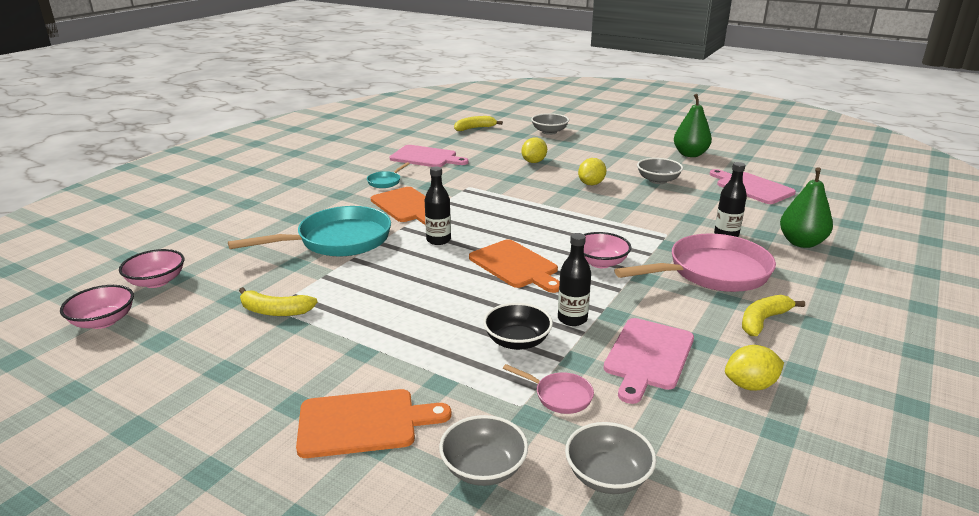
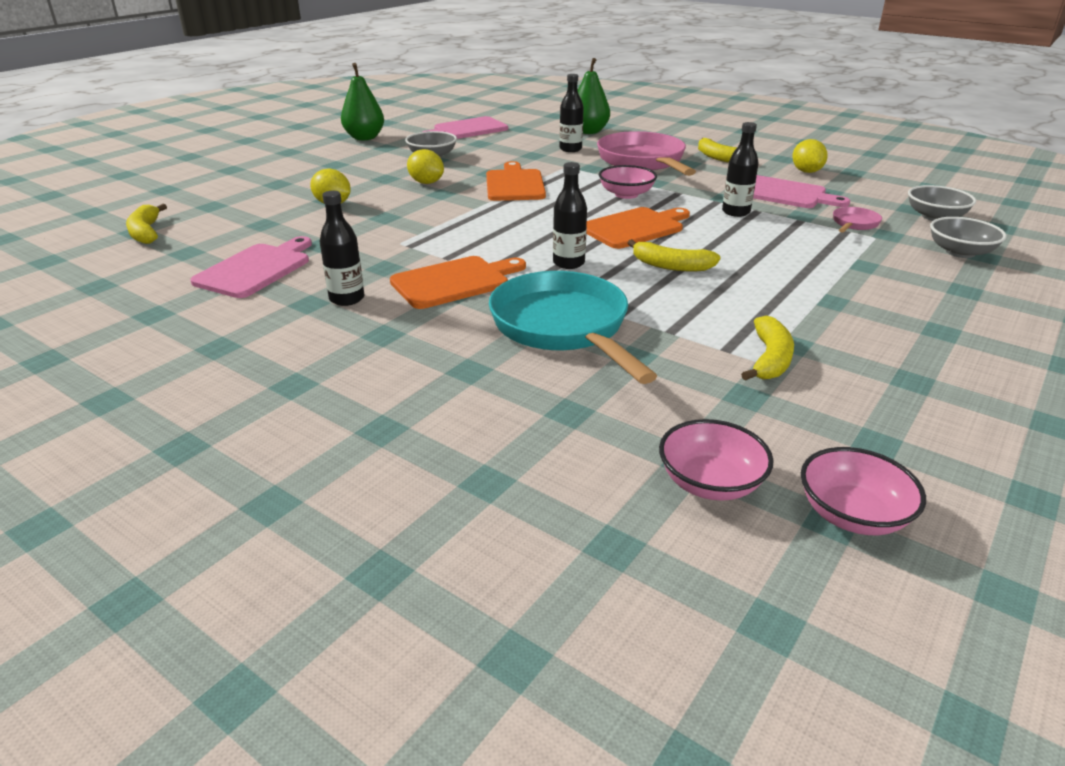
camera: 85 degrees left, 5 degrees up
(363, 423) = (943, 297): orange cutting board -> orange cutting board (514, 184)
(386, 182) = (347, 299): turquoise pan -> black bottle
(435, 279) = (671, 266): none -> yellow banana
(517, 341) = (781, 234): black bowl -> none
(549, 132) = (219, 189): grey bowl -> none

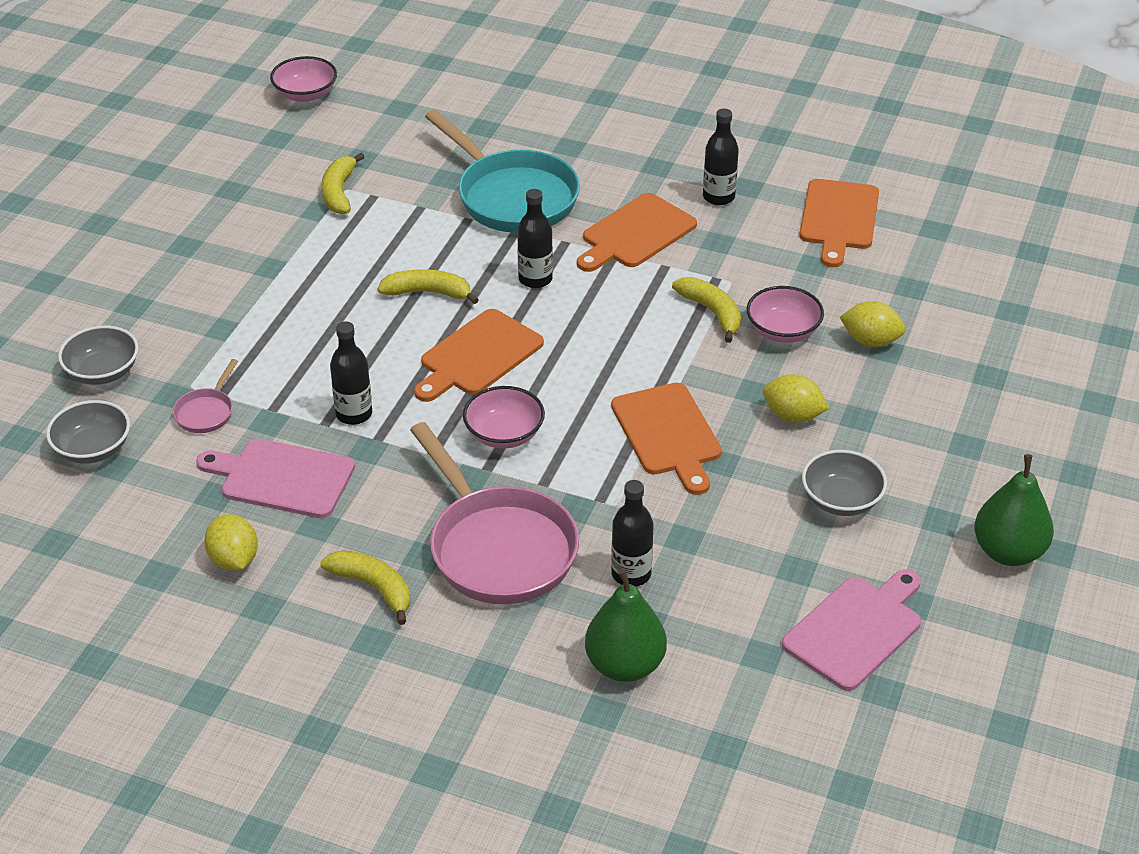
camera: 165 degrees right, 10 degrees up
(146, 232) = (1018, 251): yellow banana -> yellow banana (712, 312)
(256, 269) = (839, 218): pink cutting board -> orange cutting board
(710, 482) = (386, 98): pink bowl -> pink bowl (783, 331)

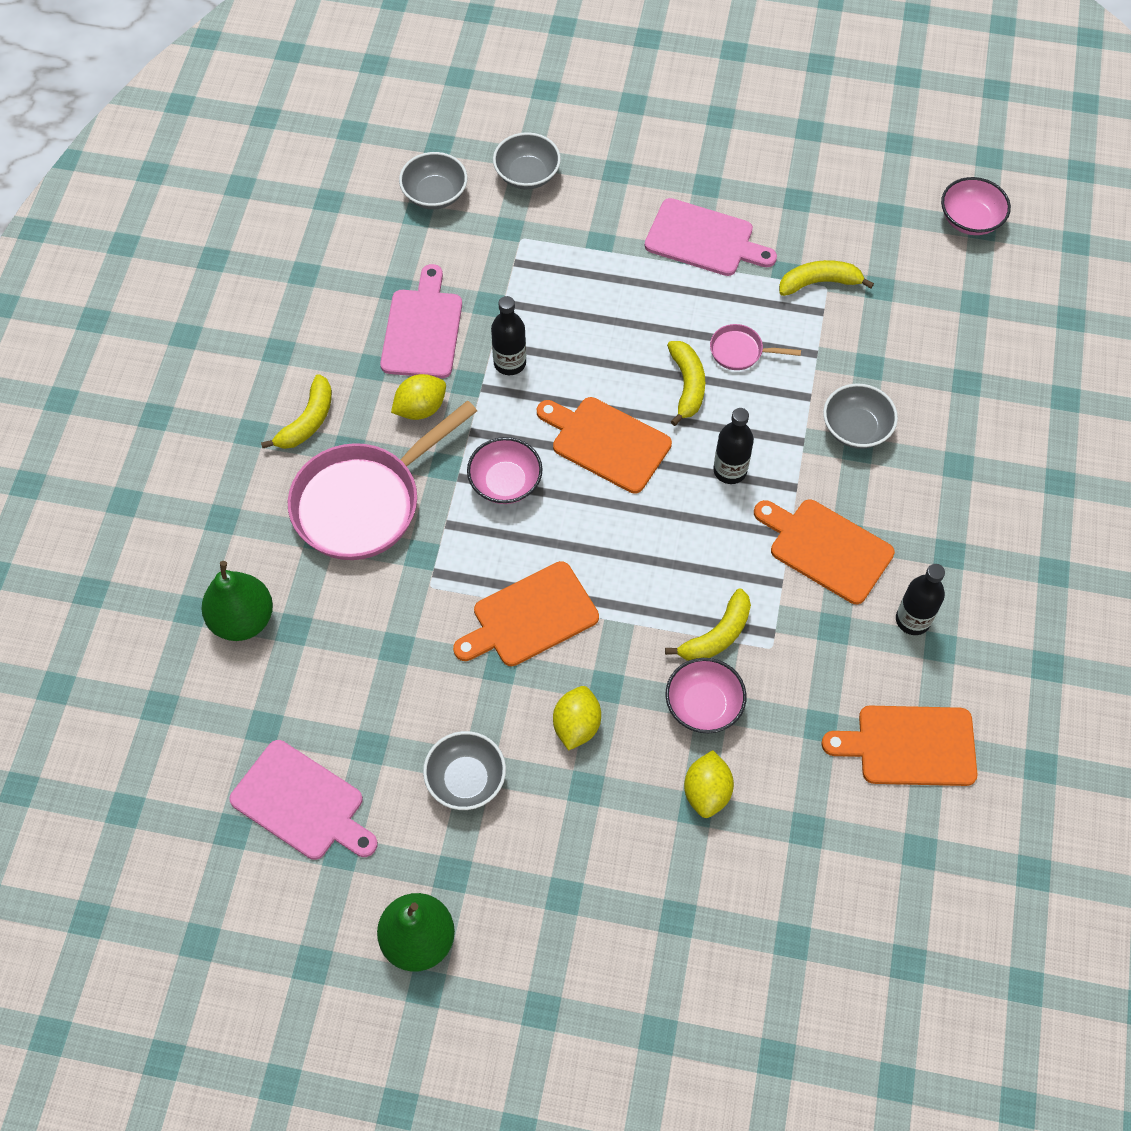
camera: 80 degrees right, 20 degrees up
(206, 412) = (492, 257): pink pan -> pink pan (740, 351)
(234, 560) = (326, 319): yellow lemon -> yellow lemon (420, 408)
(253, 257) = (704, 239): none -> pink cutting board
(512, 196) = (856, 428): turquoise pan -> grey bowl
(631, 574) = (347, 610): black bottle -> none

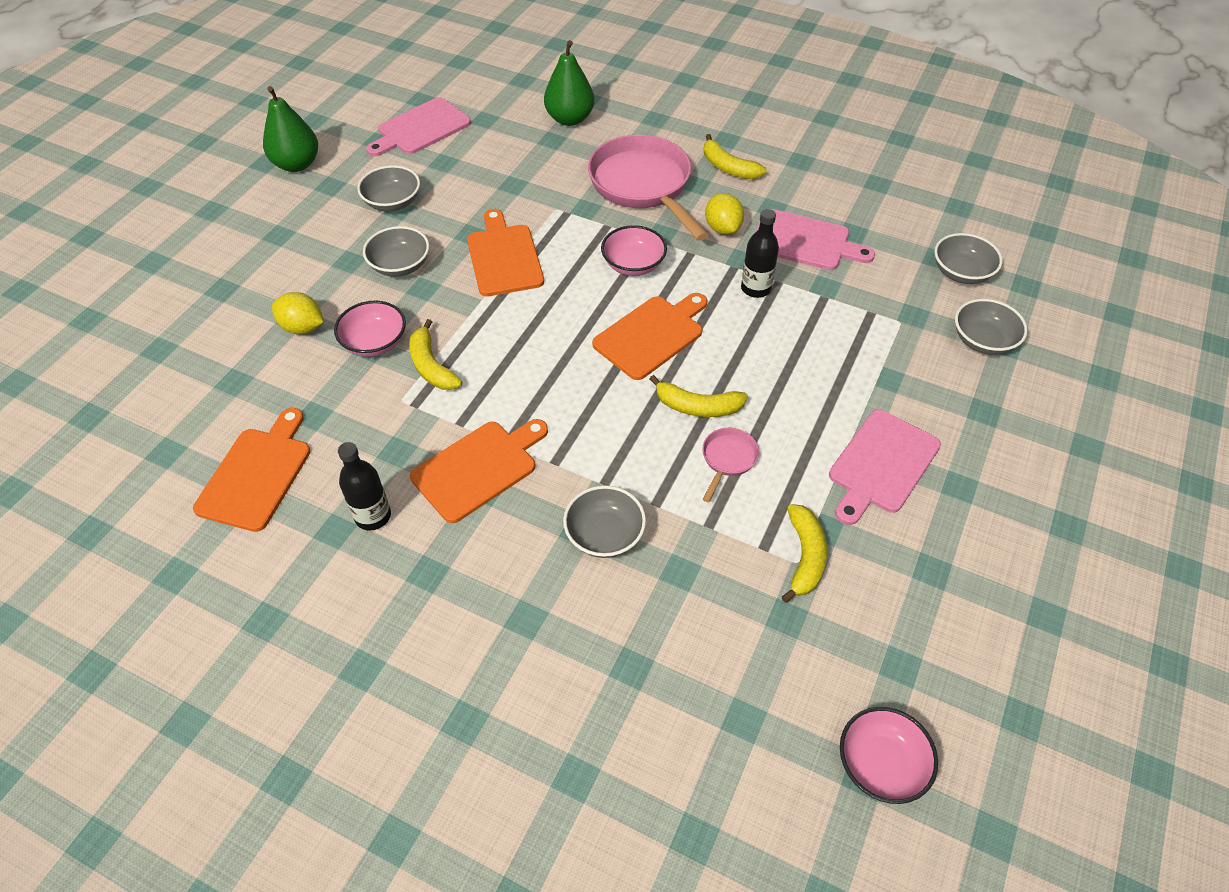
camera: 105 degrees right, 10 degrees down
(576, 725) = (400, 265): yellow lemon -> grey bowl
(730, 470) = (591, 416): black bottle -> none

